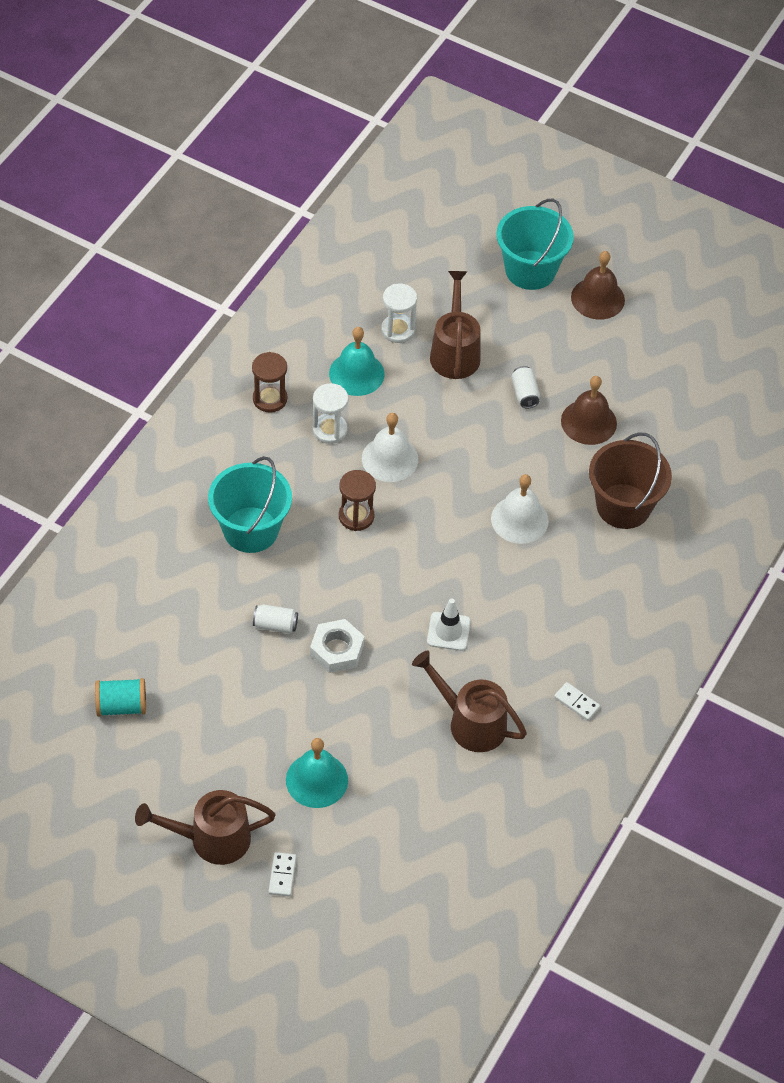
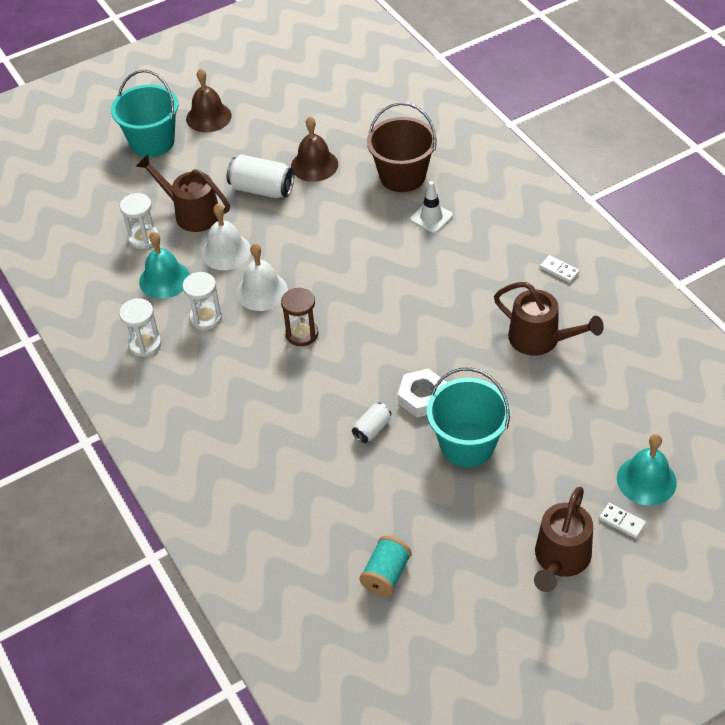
camera: 55 degrees left, 5 degrees down
(250, 530) = (266, 408): turquoise bucket -> turquoise bucket (467, 444)
(270, 399) = (145, 344): brown hourglass -> white hourglass
(316, 780) = (541, 460): turquoise bell -> turquoise bell (646, 480)
(448, 631) = (449, 319): white traffic cone -> white traffic cone (431, 217)
(470, 722) = (541, 339): brown watering can -> brown watering can turned 120 degrees counterclockwise
(519, 519) = (374, 237): white bell -> white bell (226, 251)
(524, 393) = (262, 189): white can -> white can, size x1.77
(576, 702) = (559, 270): white domino -> white domino turned 60 degrees clockwise

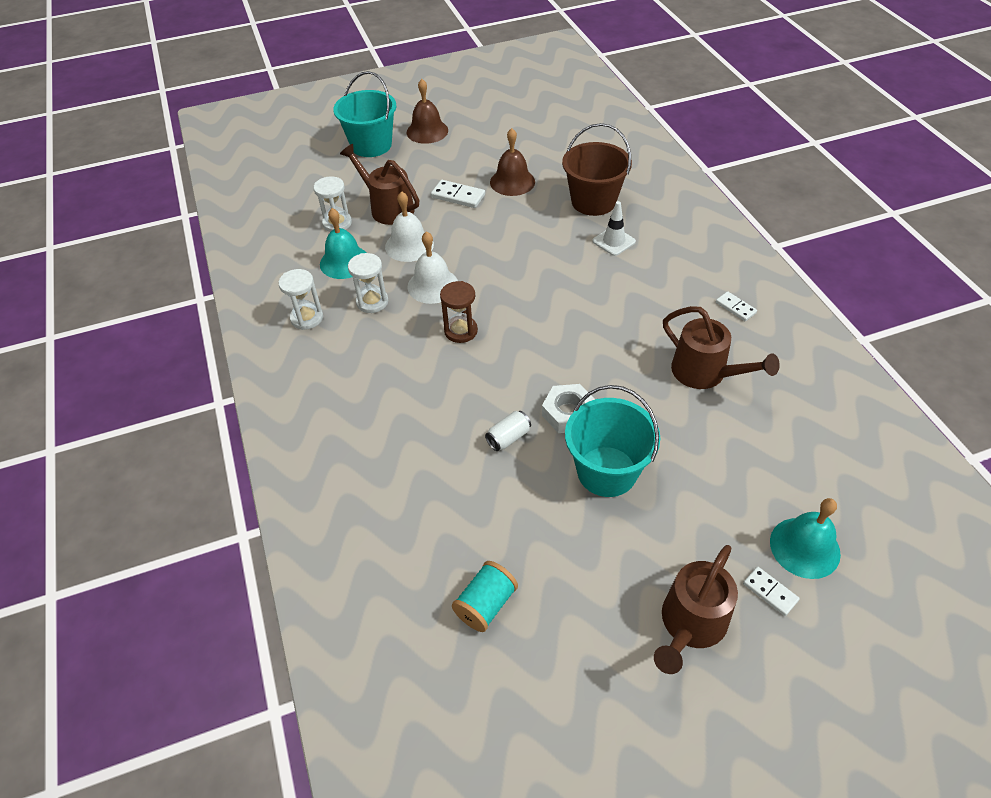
camera: 10 degrees right, 0 degrees up
(262, 189) = (458, 196): white can -> white domino

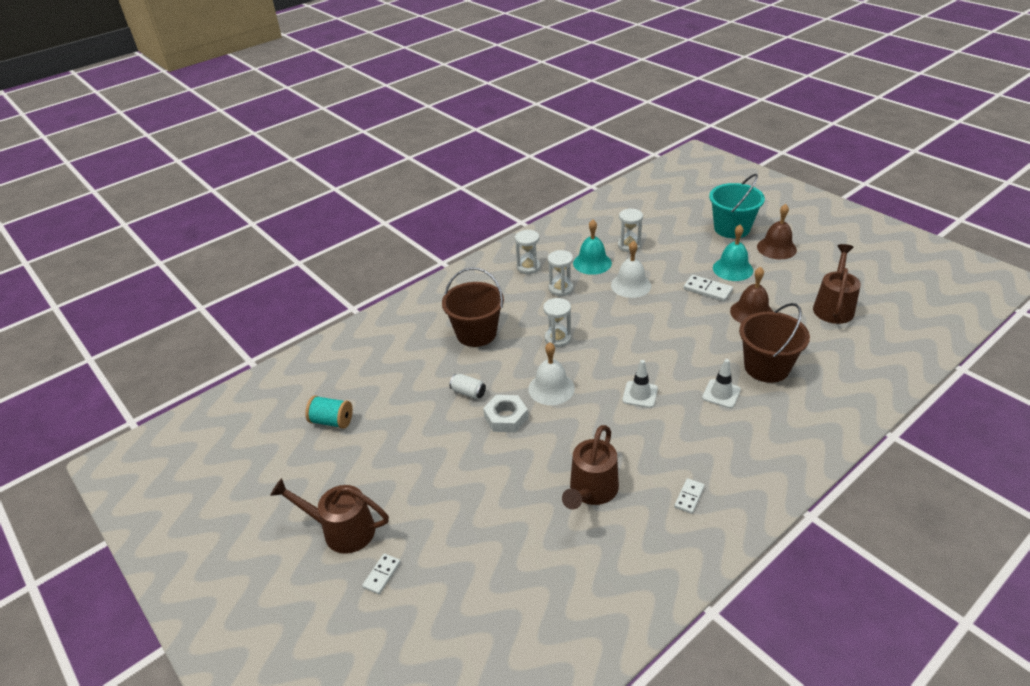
camera: 70 degrees right, 10 degrees down
(387, 208) = (664, 261): brown watering can -> brown watering can (833, 306)
(402, 402) = (476, 333): none -> brown bucket
(433, 285) = (596, 310): white bell -> white bell (551, 388)
(458, 196) = (707, 290): white domino -> white domino turned 60 degrees counterclockwise
(461, 331) = (557, 338): brown hourglass -> white hourglass
(586, 295) = (640, 394): none -> white traffic cone
(606, 471) = (459, 453): turquoise bucket -> none
(804, 547) = (430, 592): turquoise bell -> turquoise bell (732, 269)

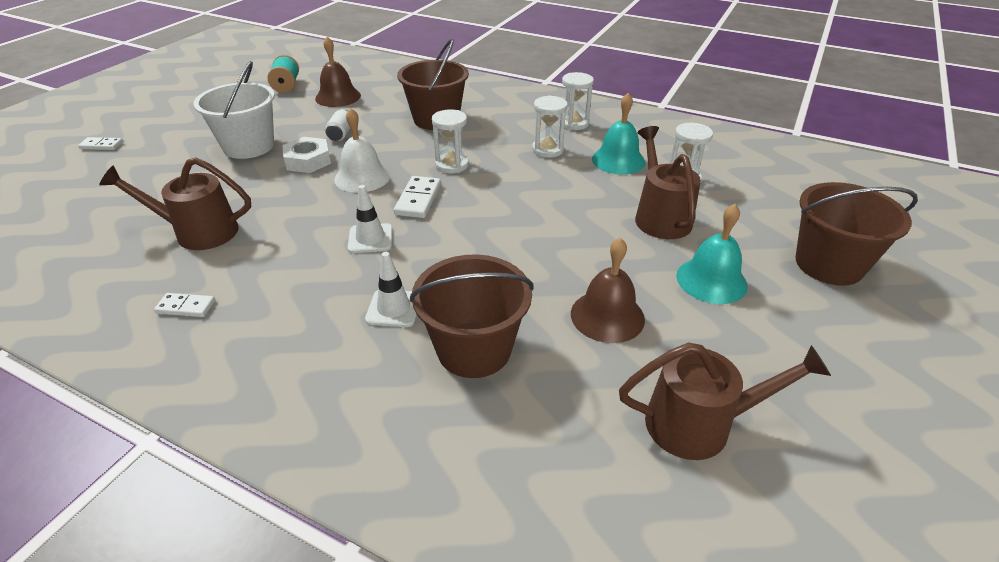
camera: 65 degrees right, 0 degrees up
(341, 530) = (155, 118): brown watering can -> brown watering can (660, 216)
(455, 455) = (248, 146): none -> white bucket
(631, 285) = (593, 195): white bell -> none
(707, 290) = (633, 262): white domino -> white domino (418, 199)
(731, 228) = (829, 264): turquoise bucket -> brown bucket
(776, 248) = (824, 324): brown bell -> brown bell (338, 97)

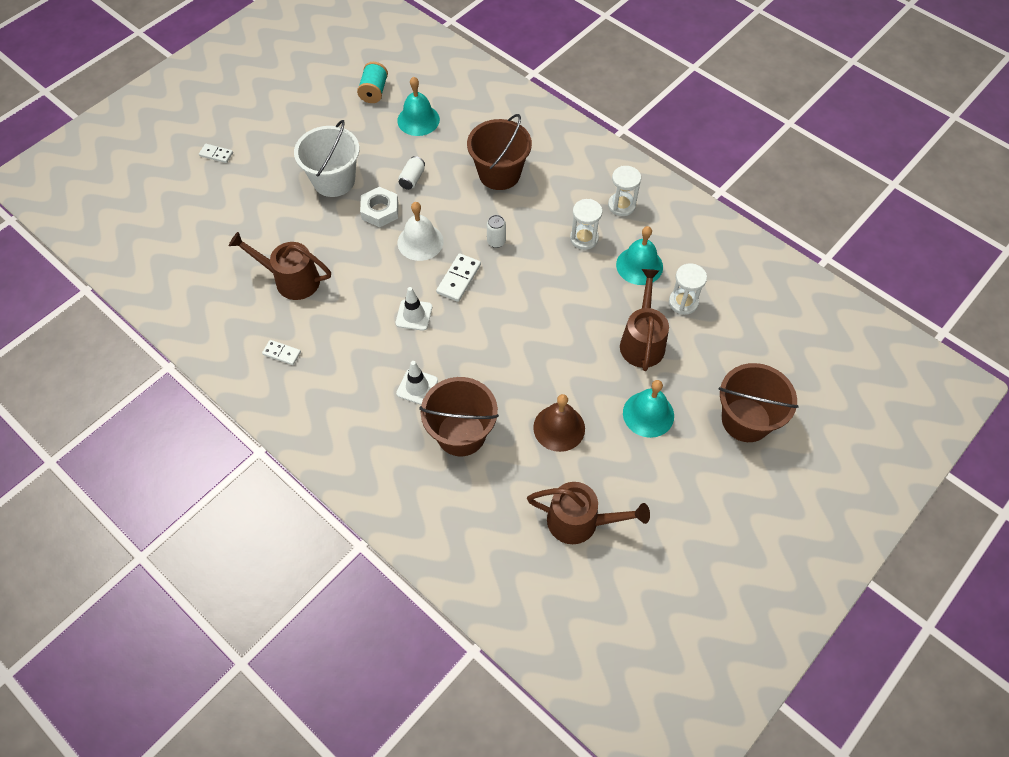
camera: 15 degrees right, 20 degrees up
(338, 97) = (418, 120): brown bell -> turquoise bell
(452, 165) = (496, 242): white hourglass -> white can

